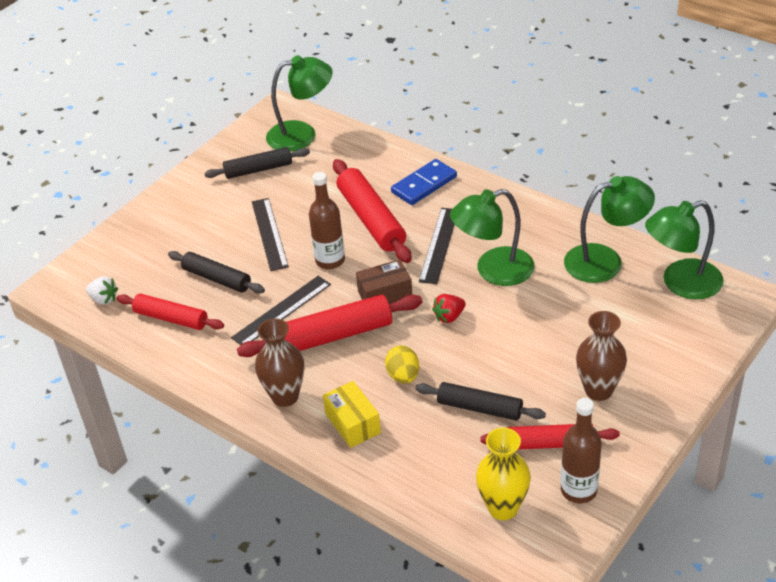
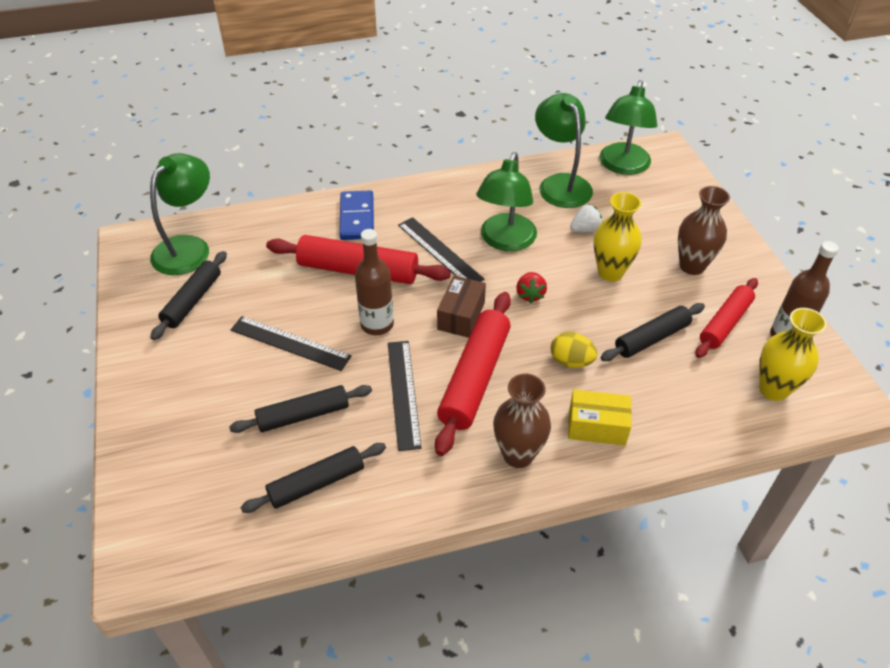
camera: 55 degrees left, 5 degrees up
(104, 299) = (219, 526): white strawberry -> white strawberry (585, 229)
(171, 318) = (316, 483): red rolling pin -> black rolling pin
(529, 346) = (610, 272): none -> yellow vase
(605, 261) = (560, 184): green lamp -> green lamp turned 45 degrees counterclockwise

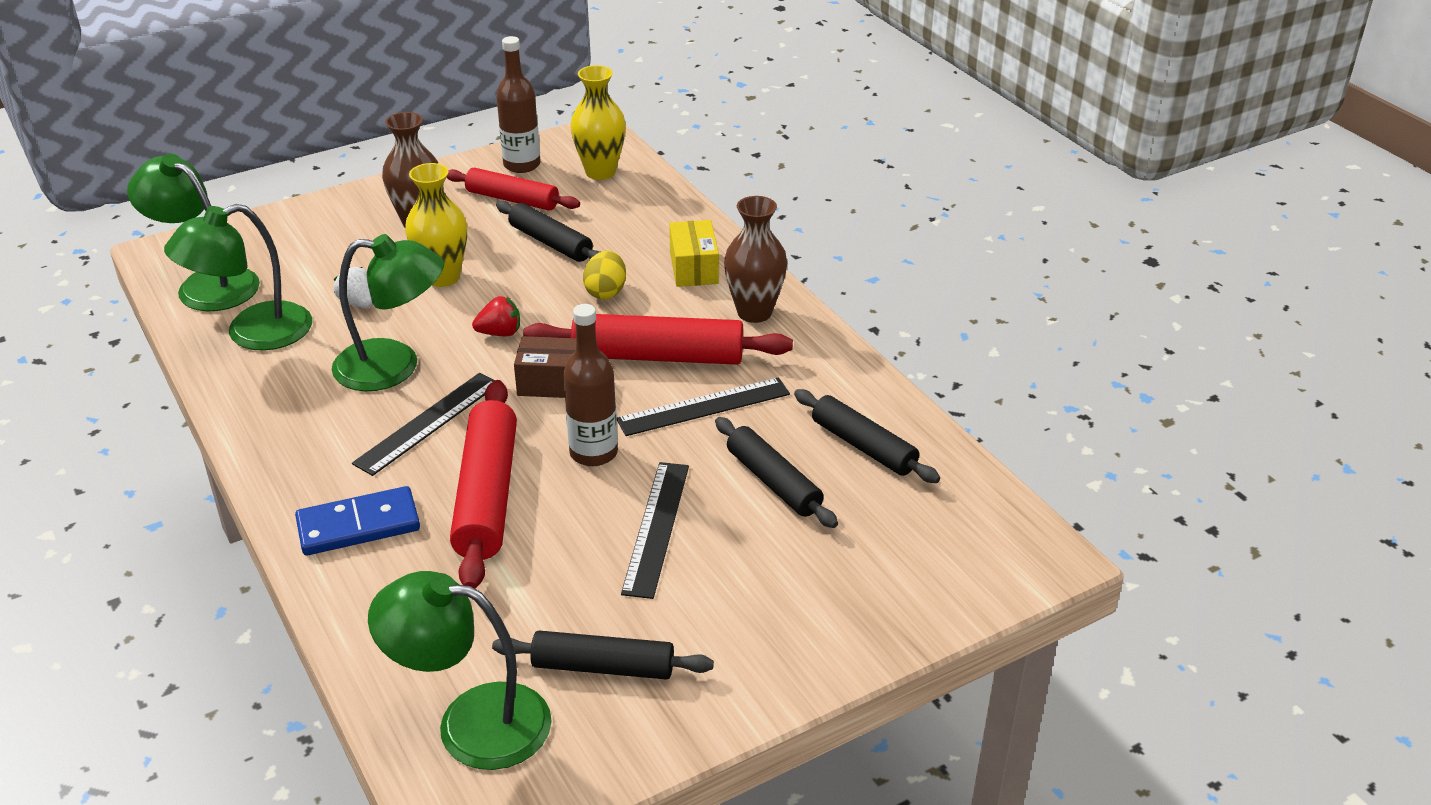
camera: 105 degrees left, 10 degrees down
(622, 166) = (206, 284): green lamp -> green lamp turned 150 degrees counterclockwise

